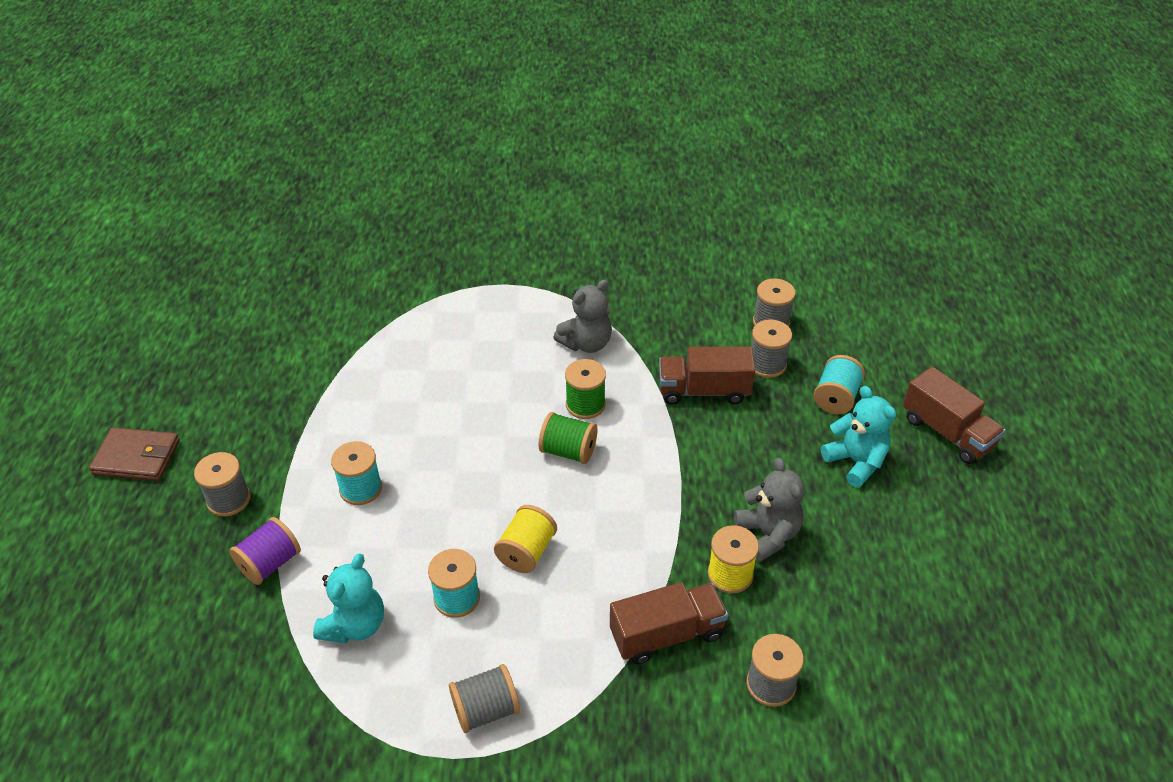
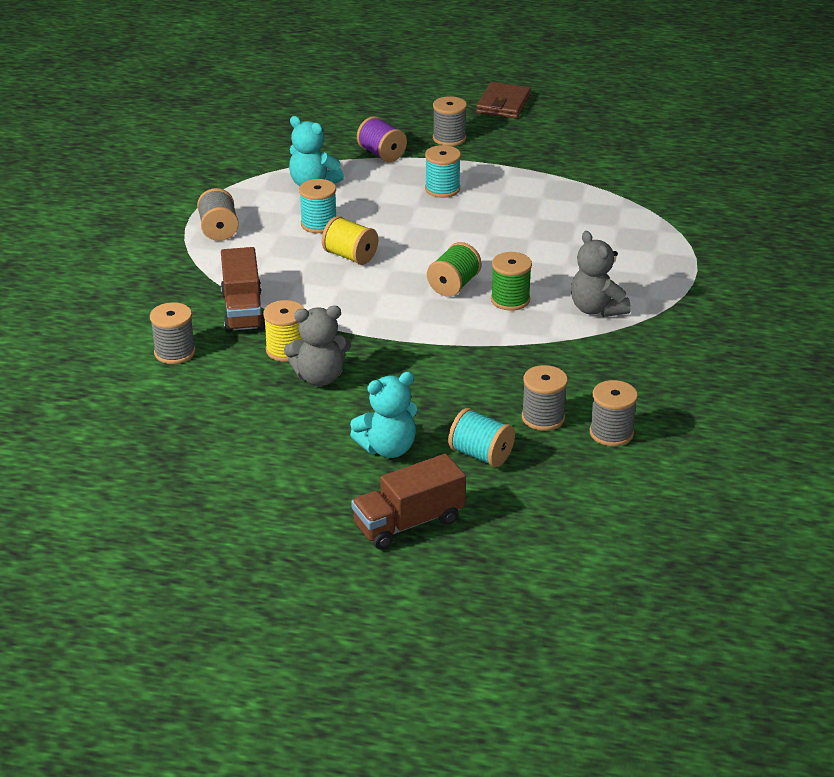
camera: 100 degrees right, 10 degrees down
(704, 391) = (512, 370): brown truck -> none

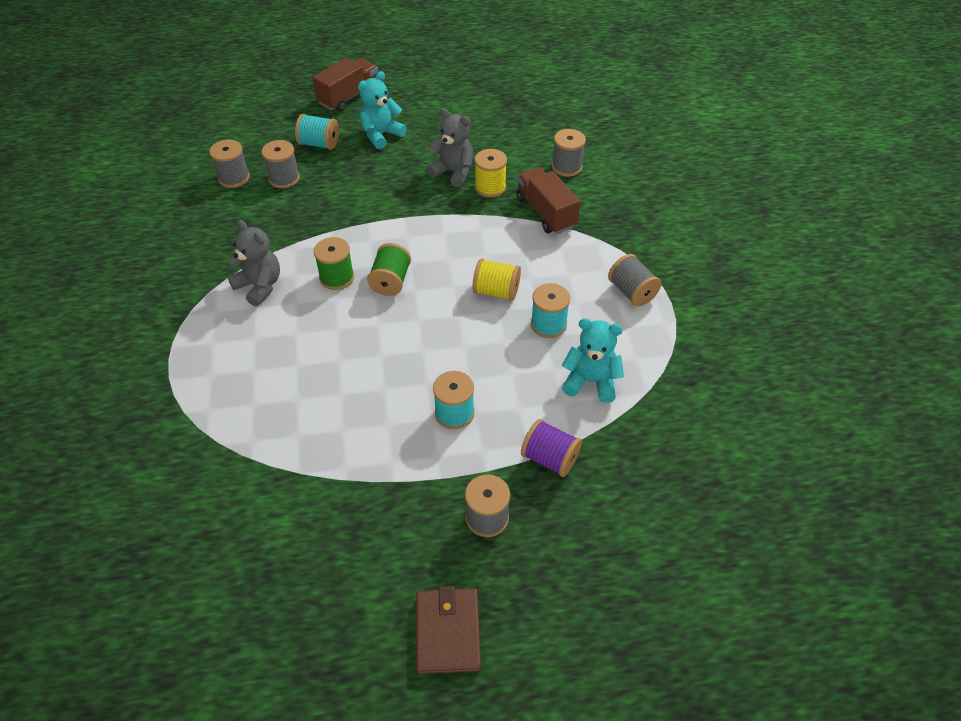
camera: 160 degrees right, 15 degrees up
(319, 377) = (453, 172): grey teddy bear -> grey teddy bear turned 60 degrees clockwise

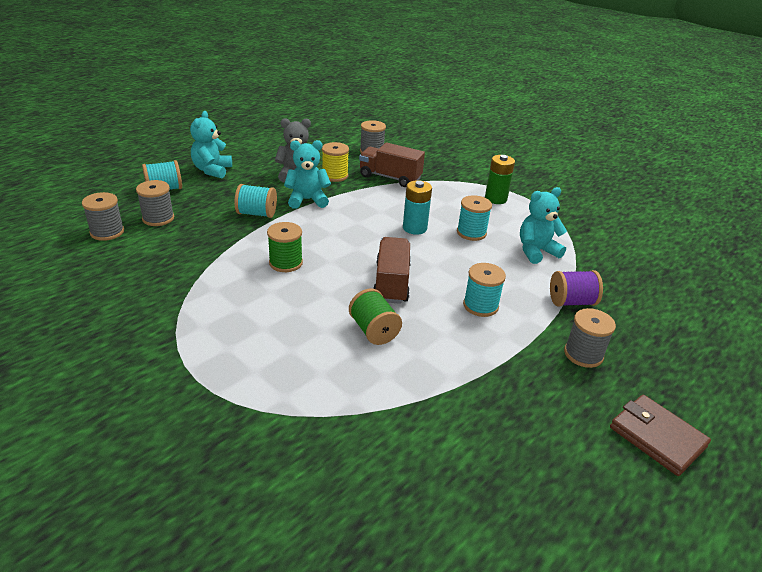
camera: 40 degrees left, 15 degrees down
(259, 286) = (224, 293): grey teddy bear -> none
(349, 96) = (155, 156): brown truck -> brown truck (391, 283)
(368, 207) = (256, 214): none -> turquoise spool
(390, 281) = (332, 249): green spool -> green spool (373, 330)
(430, 209) = (307, 200): none -> turquoise teddy bear
(496, 291) = (414, 228): yellow spool -> turquoise battery
(631, 292) = (495, 199): grey spool -> green battery

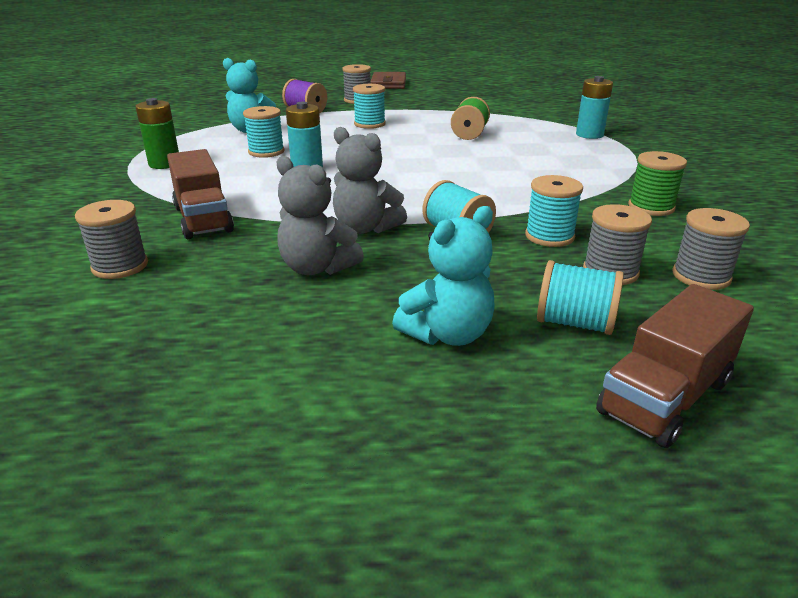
camera: 135 degrees left, 5 degrees down
(204, 230) = (549, 236): none -> turquoise spool
(255, 394) = (589, 135): none -> turquoise battery
(286, 263) = (485, 182): green spool -> green spool (651, 207)
(307, 200) = (365, 228): turquoise teddy bear -> grey teddy bear
(335, 176) = (265, 247): yellow spool -> none
(391, 283) = (410, 147): brown truck -> brown truck (665, 397)

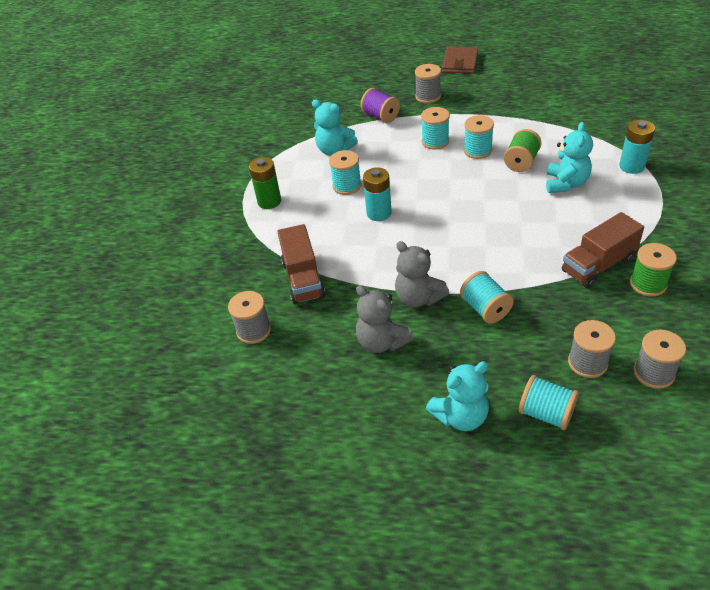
camera: 15 degrees right, 15 degrees up
(524, 146) = (566, 184): none -> turquoise teddy bear
(549, 236) = (554, 317): turquoise spool -> turquoise spool (477, 150)
(665, 397) = (583, 483): brown truck -> brown truck (598, 265)

